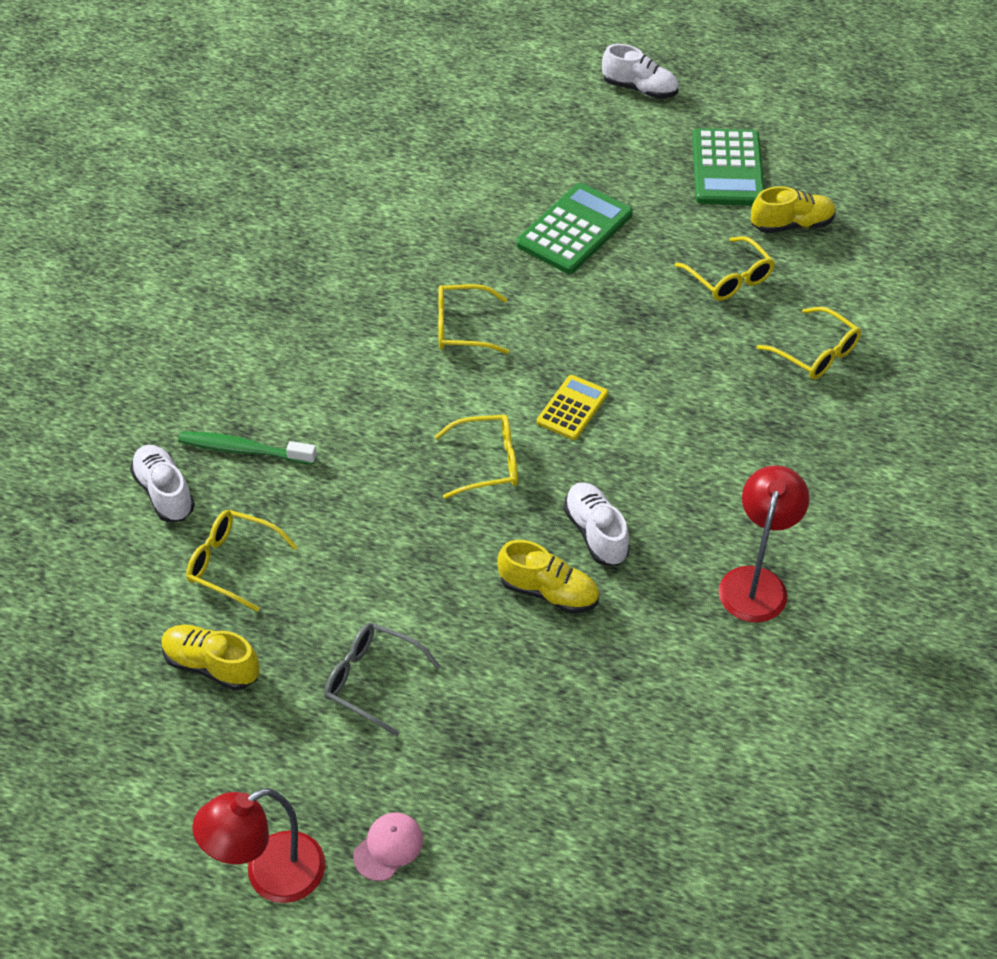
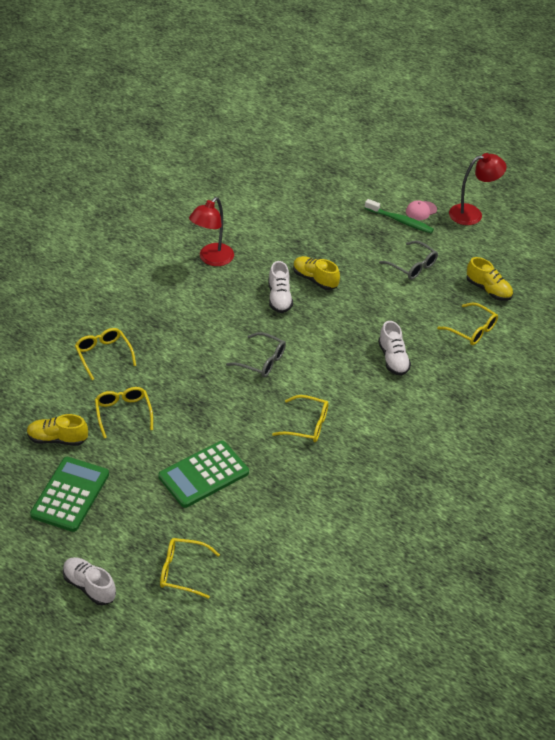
camera: 165 degrees left, 5 degrees down
(164, 492) = (505, 374): white shoe -> white shoe (393, 359)
(243, 450) = (458, 385): green toothbrush -> green toothbrush (400, 221)
(487, 463) = (322, 344): yellow glasses -> yellow glasses (182, 571)
(572, 408) = (261, 361): yellow calculator -> grey glasses

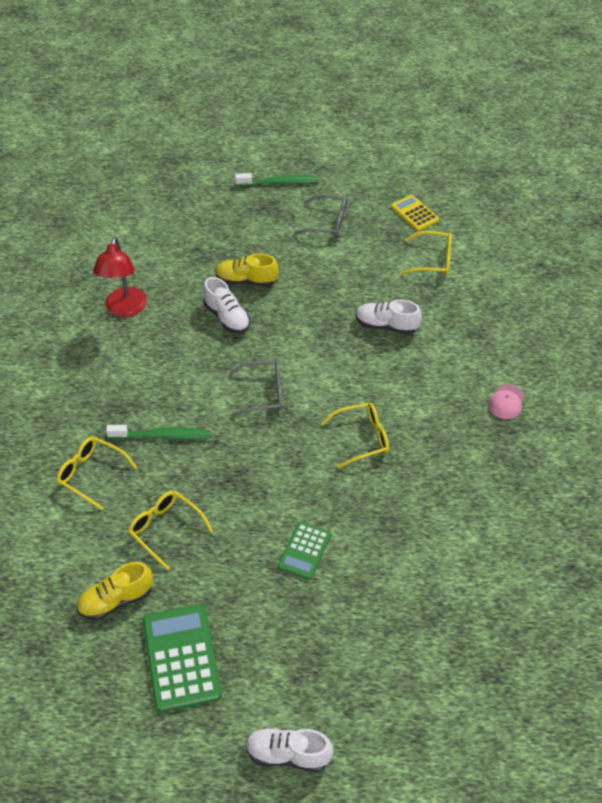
camera: 30 degrees left, 5 degrees up
(169, 354) = (162, 436): none -> green toothbrush
(182, 571) = (370, 674): yellow glasses -> none
(203, 475) = (304, 551): green calculator -> green calculator, size x0.59
(393, 359) = (386, 326): white shoe -> white shoe turned 150 degrees clockwise
(421, 211) = (290, 164): pink cap -> pink cap (506, 402)
(472, 214) = (339, 146): red lamp -> none
(488, 290) = (414, 213): yellow shoe -> yellow calculator

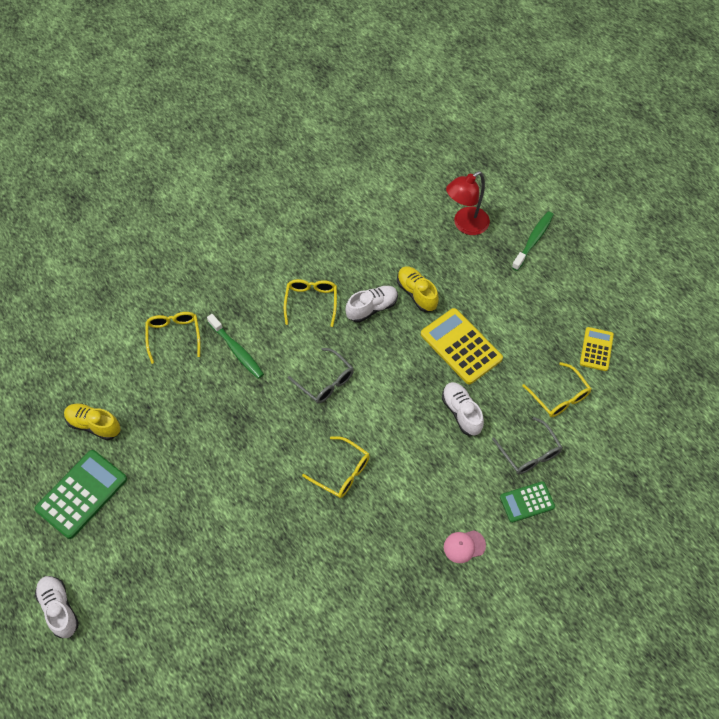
camera: 50 degrees right, 10 degrees up
(124, 309) = (321, 245): red lamp -> red lamp (465, 225)
(165, 529) = (167, 410): yellow glasses -> yellow glasses (311, 302)
(227, 317) = (372, 308): white shoe -> white shoe turned 135 degrees counterclockwise
(279, 183) = (533, 240): green toothbrush -> green toothbrush turned 105 degrees counterclockwise
(304, 551) = (217, 506): green calculator -> green calculator (527, 502)
(326, 287) = (461, 346): none -> yellow calculator
(327, 223) = (525, 300): grey glasses -> grey glasses (529, 453)

